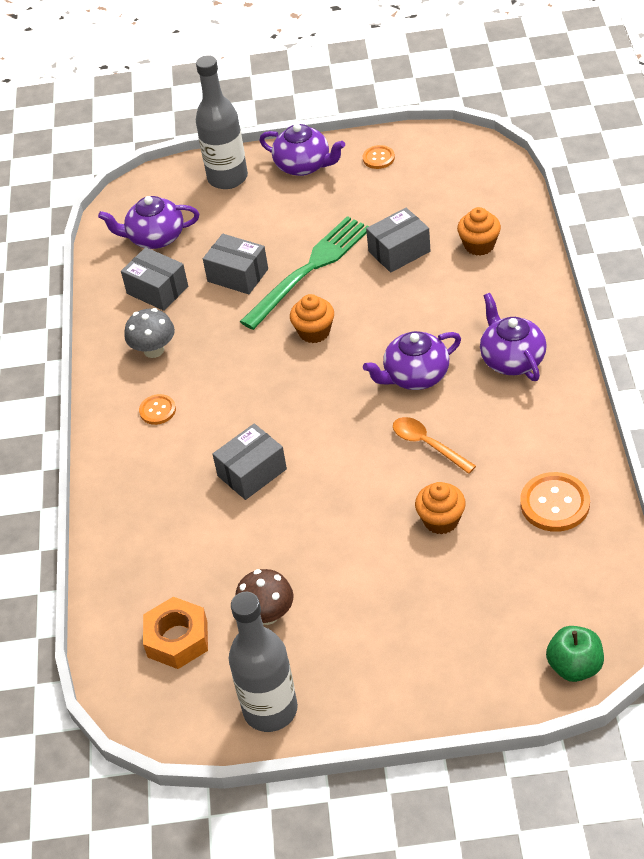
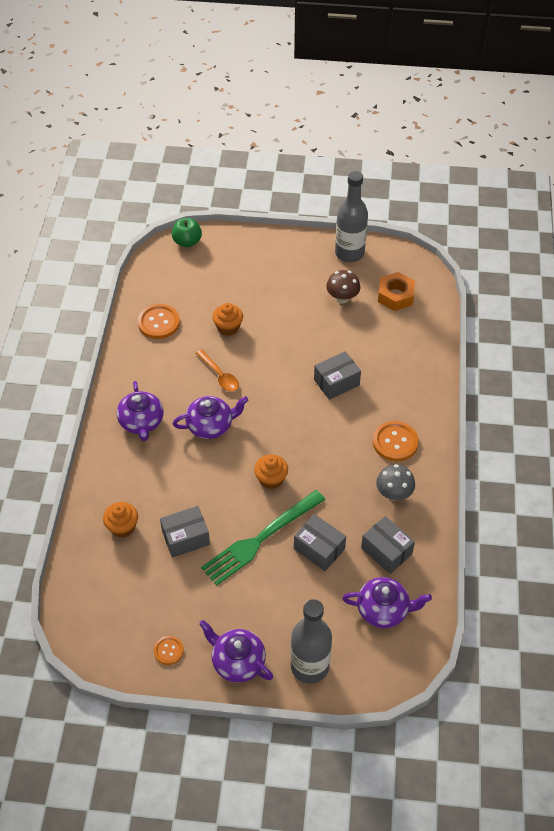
camera: 175 degrees left, 5 degrees up
(157, 410) = (395, 442): orange button -> orange button, size x1.73

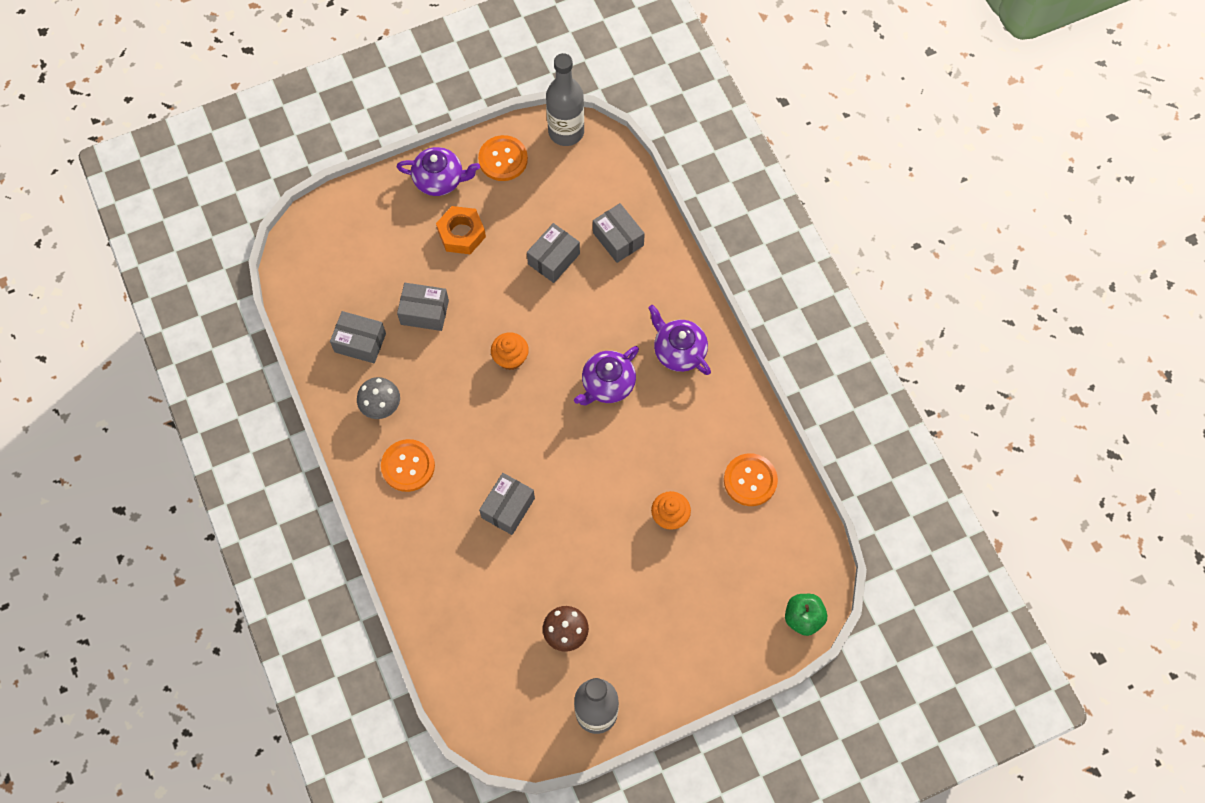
camera: 150 degrees right, 15 degrees up
(122, 527) = (618, 239): orange cupcake -> grey box
(168, 650) = (503, 159): orange button -> orange button, size x1.73
(219, 375) = (638, 448): orange spoon -> none
(260, 539) = (484, 293): green fork -> none
(309, 666) = (376, 206): grey bottle -> grey bottle (566, 132)
(383, 610) = (336, 286): purple teapot -> none
(395, 296) = (504, 672): orange nut -> orange nut (461, 234)

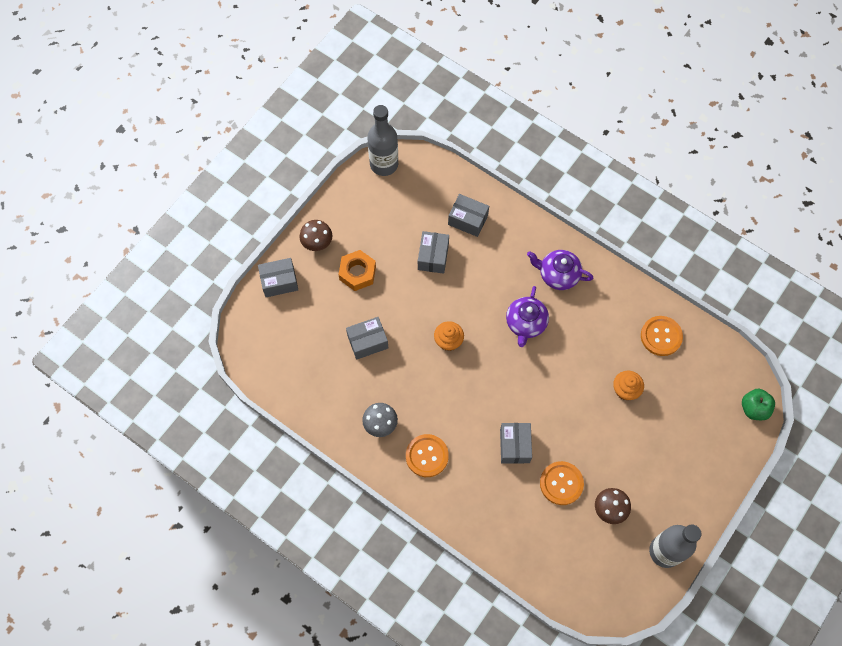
camera: 30 degrees left, 0 degrees up
(360, 342) = (336, 388): grey box -> grey box (279, 281)
(440, 180) = (317, 243): purple teapot -> brown mushroom
(503, 159) = (352, 206): orange button -> orange button (561, 483)

